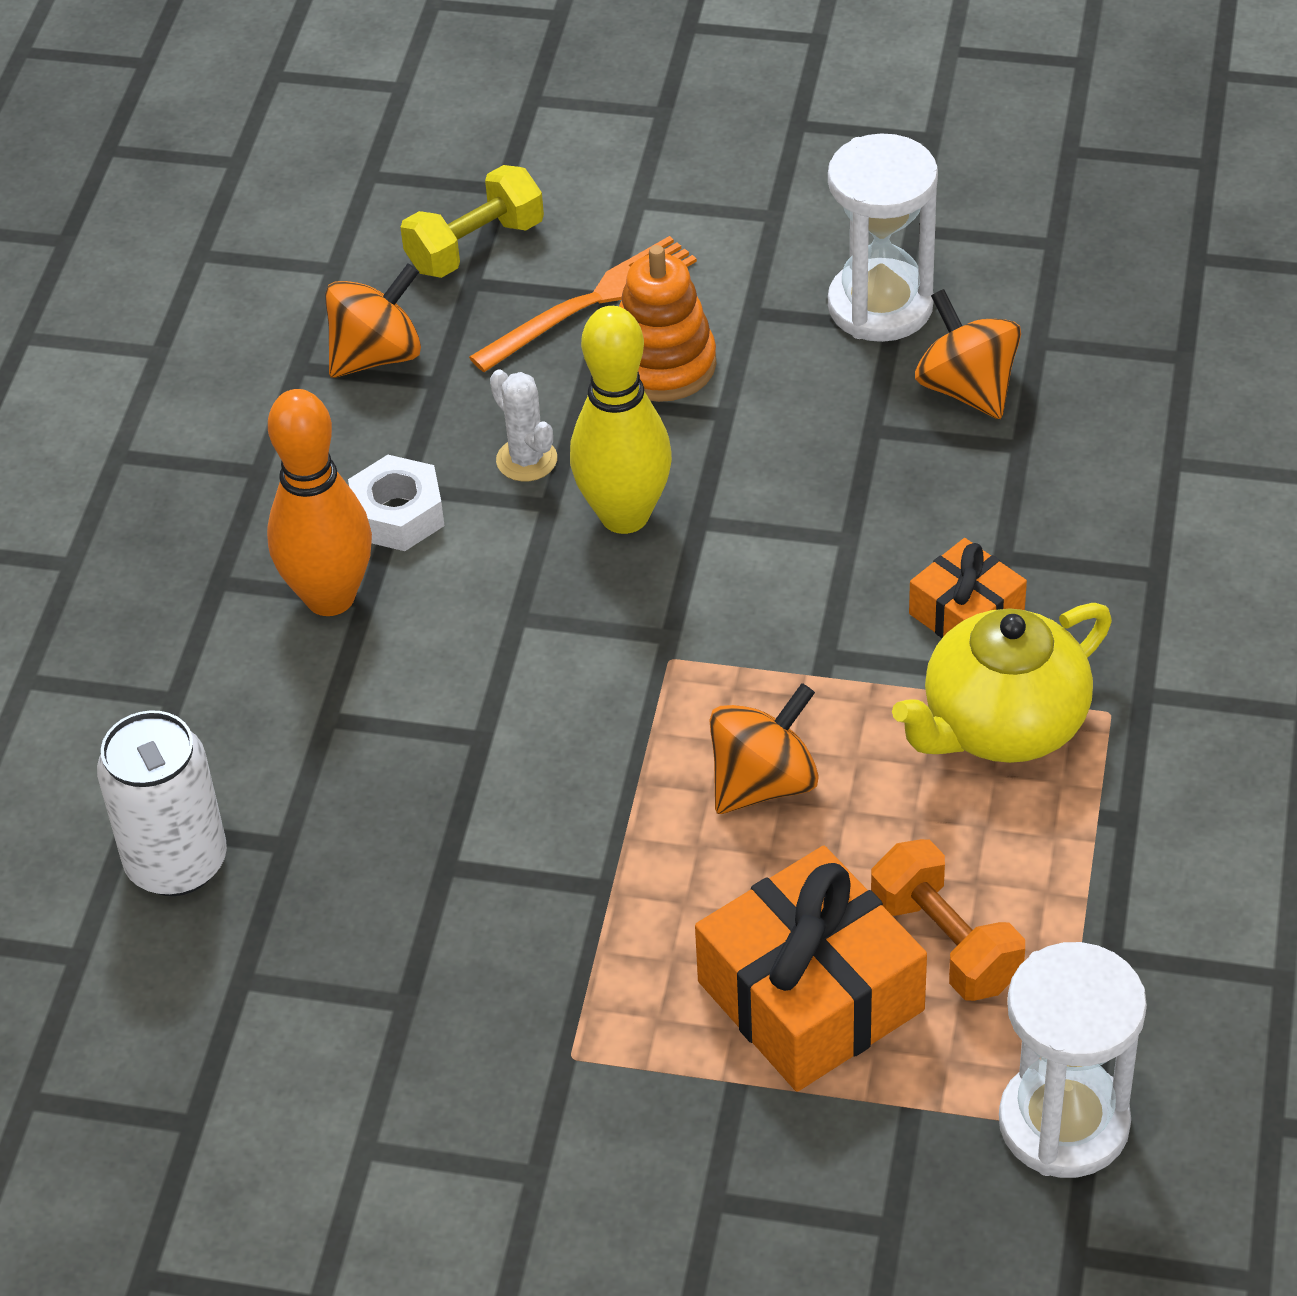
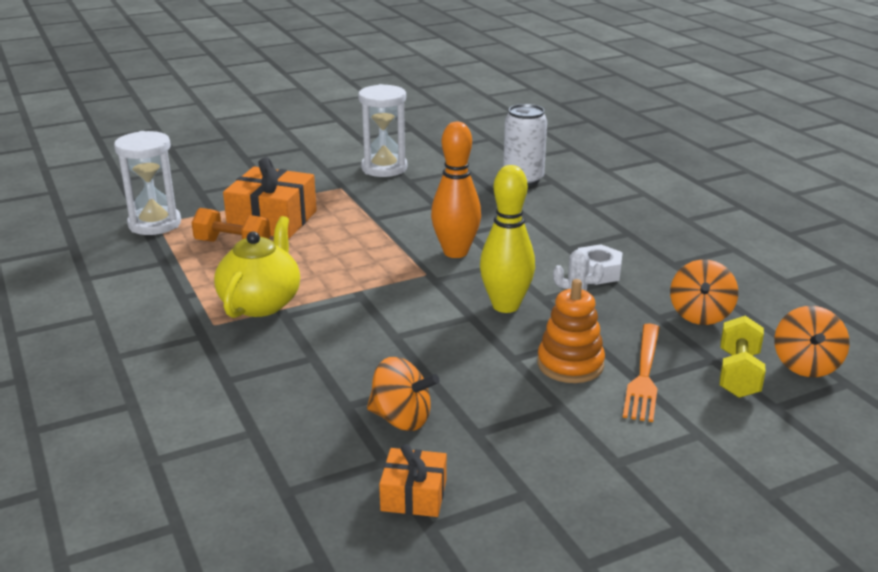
camera: 140 degrees right, 20 degrees down
(330, 597) = (581, 243): orange bowling pin -> orange bowling pin (455, 252)
(763, 782) = (346, 256): orange spinning top -> orange spinning top (806, 365)
(880, 306) = (495, 439): white hourglass -> white hourglass (384, 168)
(966, 614) = (311, 331): orange gift -> orange gift (414, 495)

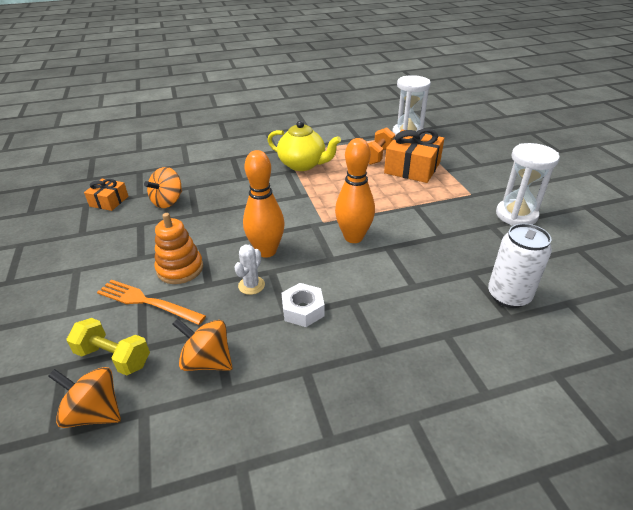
camera: 100 degrees right, 10 degrees up
(505, 306) = (266, 251): yellow bowling pin -> orange bowling pin

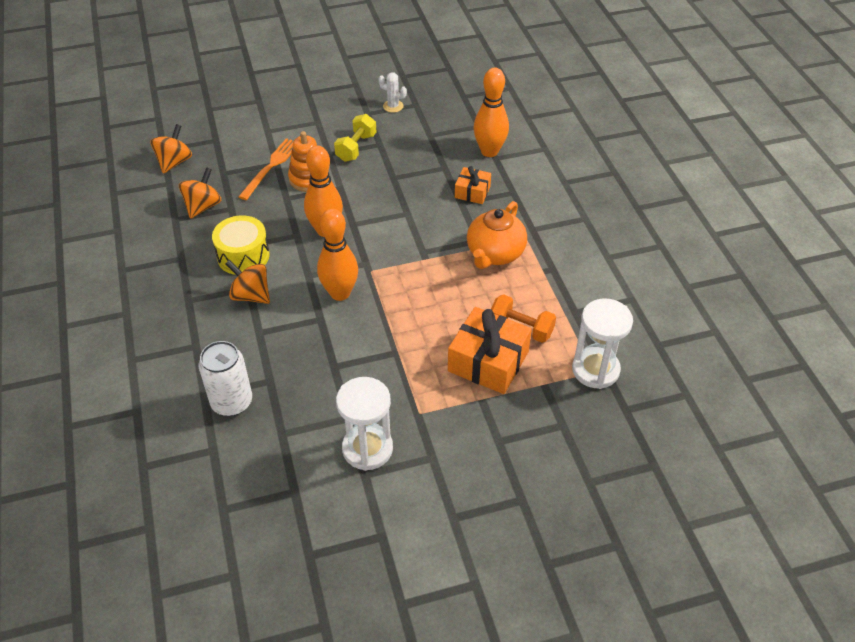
camera: 90 degrees right, 10 degrees up
(109, 201) = (419, 118): orange gift -> orange gift (472, 192)
(114, 357) = (217, 161): yellow dumbbell -> yellow dumbbell (356, 147)
(168, 201) = (416, 156): orange spinning top -> orange spinning top (251, 295)
(177, 166) = (489, 151): none -> orange bowling pin
(251, 285) = (279, 223): white cactus -> white cactus (393, 106)
(303, 165) = (495, 254): yellow teapot -> orange teapot
(303, 310) = (243, 256): white nut -> yellow drum

